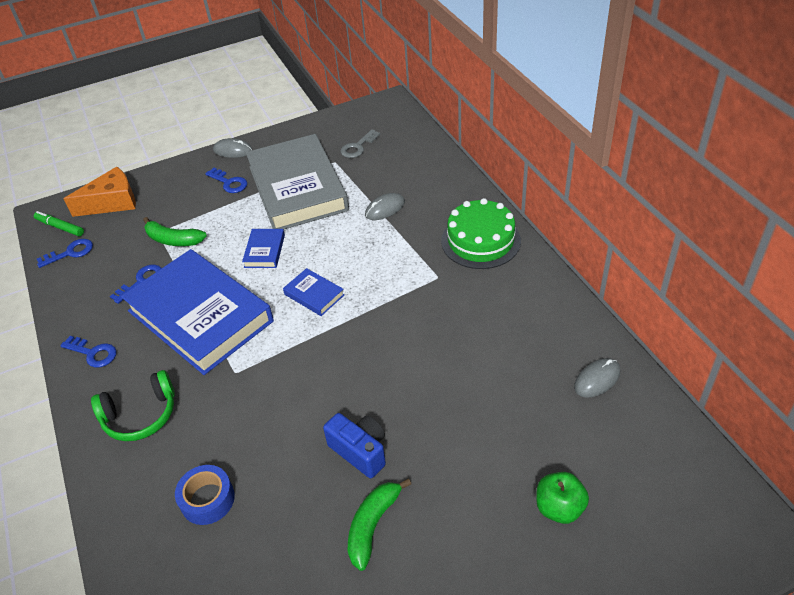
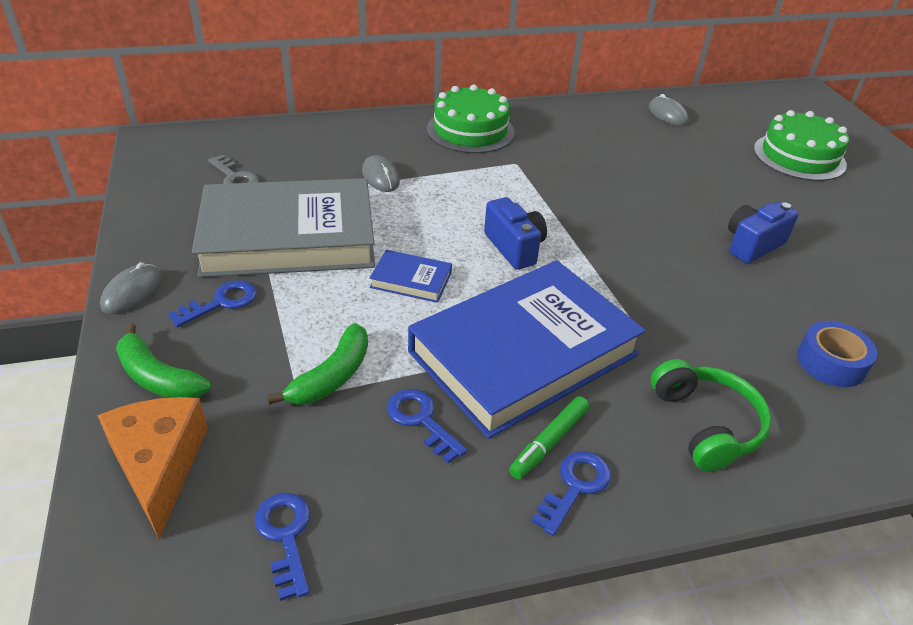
camera: 85 degrees left, 5 degrees down
(60, 227) = (184, 562): green marker -> green marker (549, 442)
(314, 295) = (514, 248): blue book -> blue camera
(372, 526) = (837, 250): green banana -> green banana (158, 378)
(559, 508) = (799, 156): green apple -> green cake

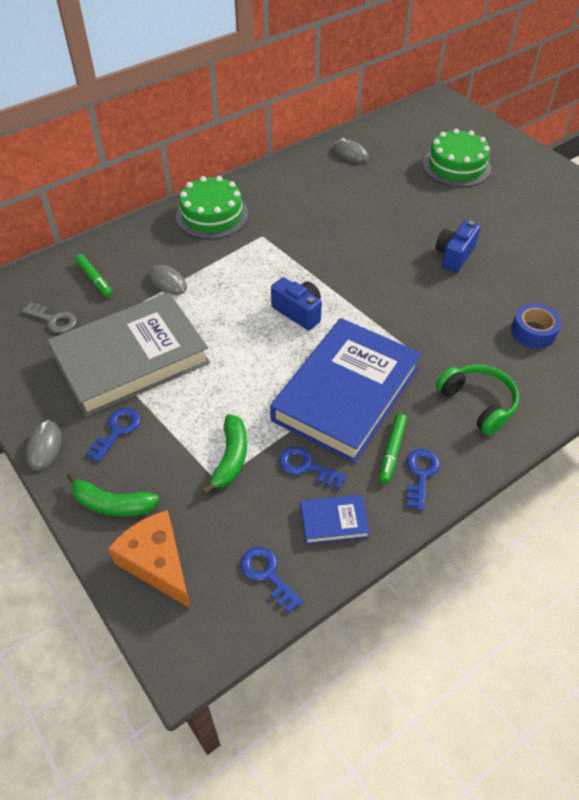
camera: 20 degrees left, 10 degrees up
(304, 154) = (95, 279): none -> green marker
(411, 280) = (241, 364): blue book -> blue book (334, 521)

